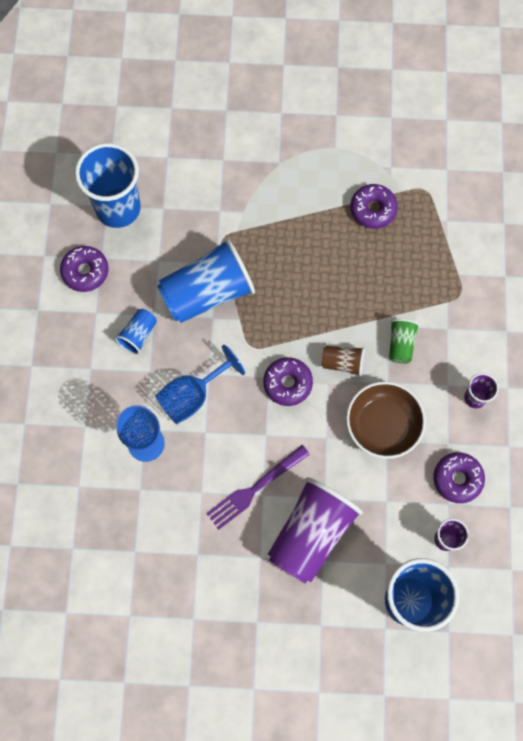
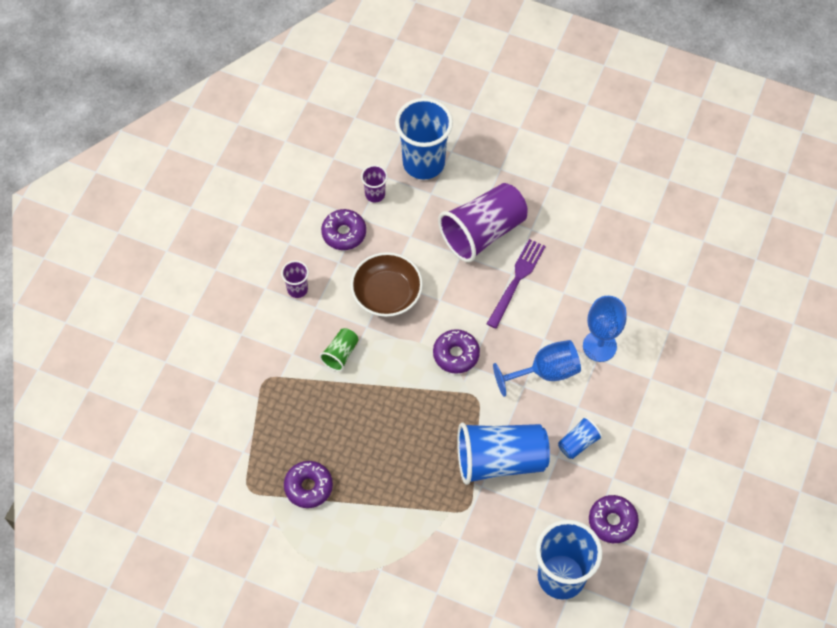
camera: 160 degrees left, 10 degrees down
(255, 488) = (516, 280): purple fork -> purple fork turned 45 degrees counterclockwise
(343, 363) = (399, 355): brown cup -> none

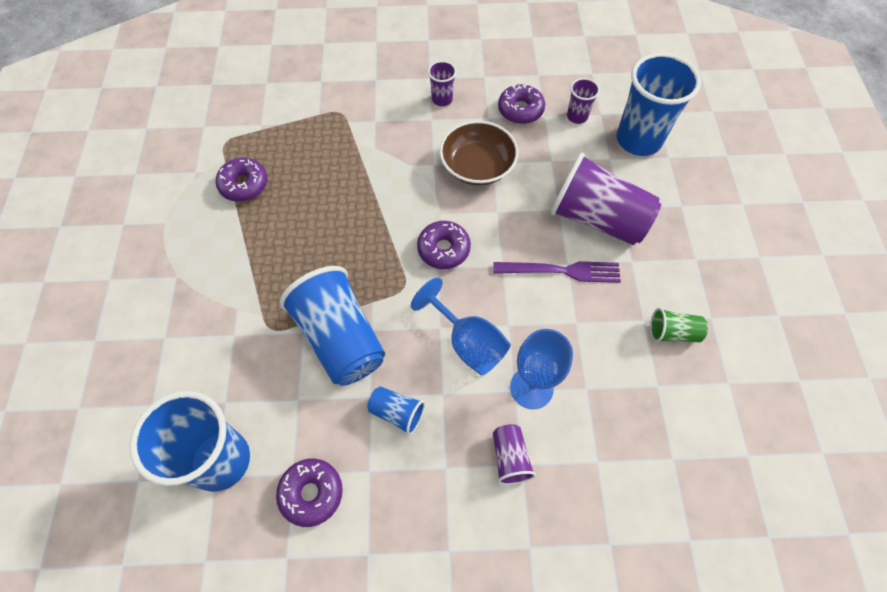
camera: 65 degrees right, 0 degrees up
(340, 354) = (393, 155): green cup -> green cup (672, 332)
(643, 383) = (510, 458): none -> purple cup

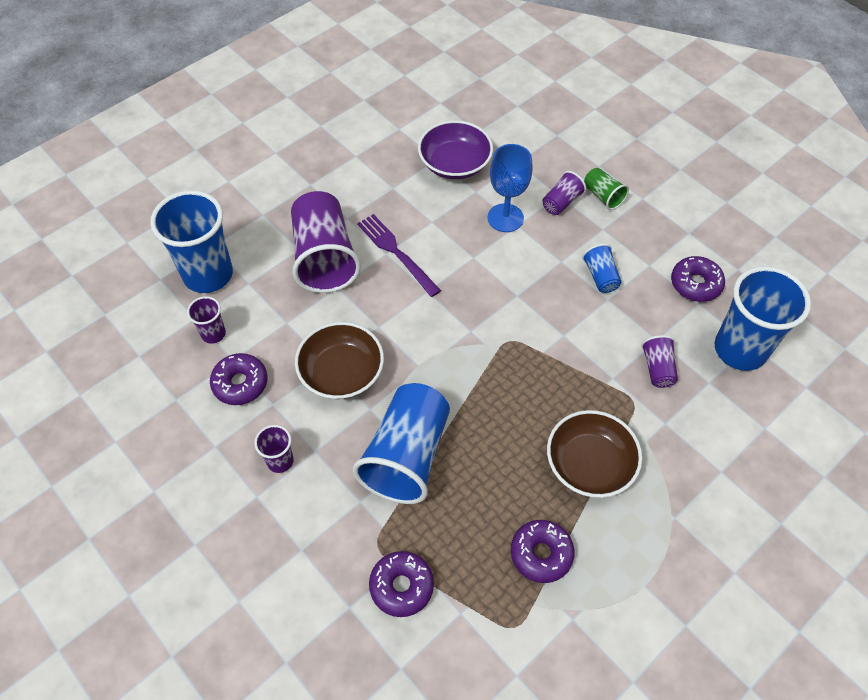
camera: 130 degrees left, 5 degrees down
(262, 258) = (589, 464): none -> brown bowl
(275, 373) = (657, 368): none -> purple cup
(340, 338) = (590, 349): blue cup -> blue cup (406, 455)
(443, 249) = (450, 338): purple donut -> purple donut (401, 586)
(468, 342) = (511, 271): blue goblet -> none
(638, 398) = (454, 163): none -> purple bowl
(672, 332) = (388, 169): green cup -> green cup (603, 196)

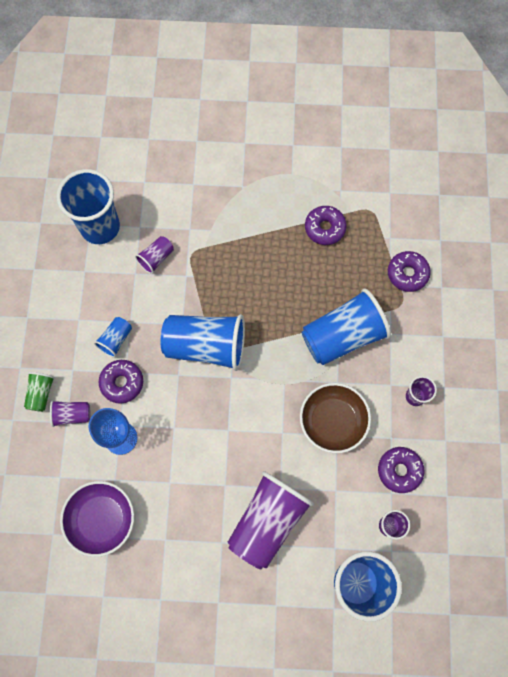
camera: 135 degrees left, 15 degrees up
(396, 252) = (218, 479): purple fork -> none
(521, 336) = (206, 346): none -> blue cup
(589, 464) = (253, 245): brown bowl -> none
(695, 284) = (70, 283): purple donut -> purple donut (122, 383)

